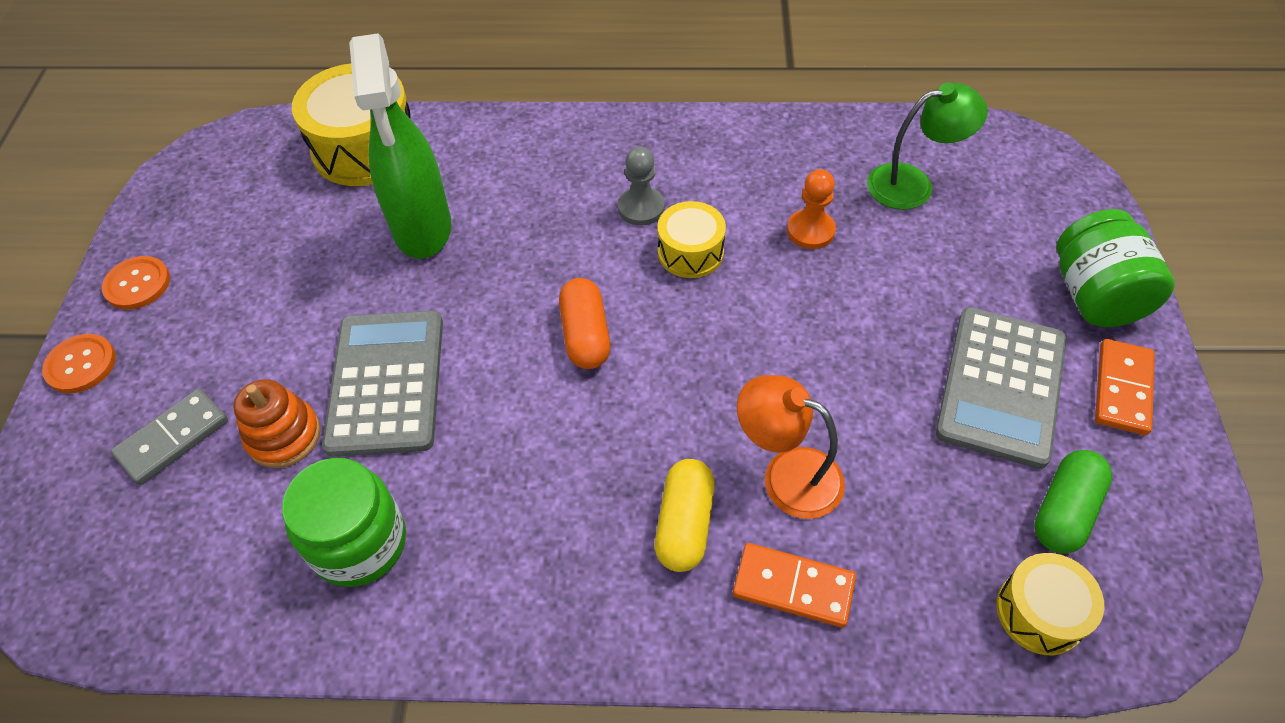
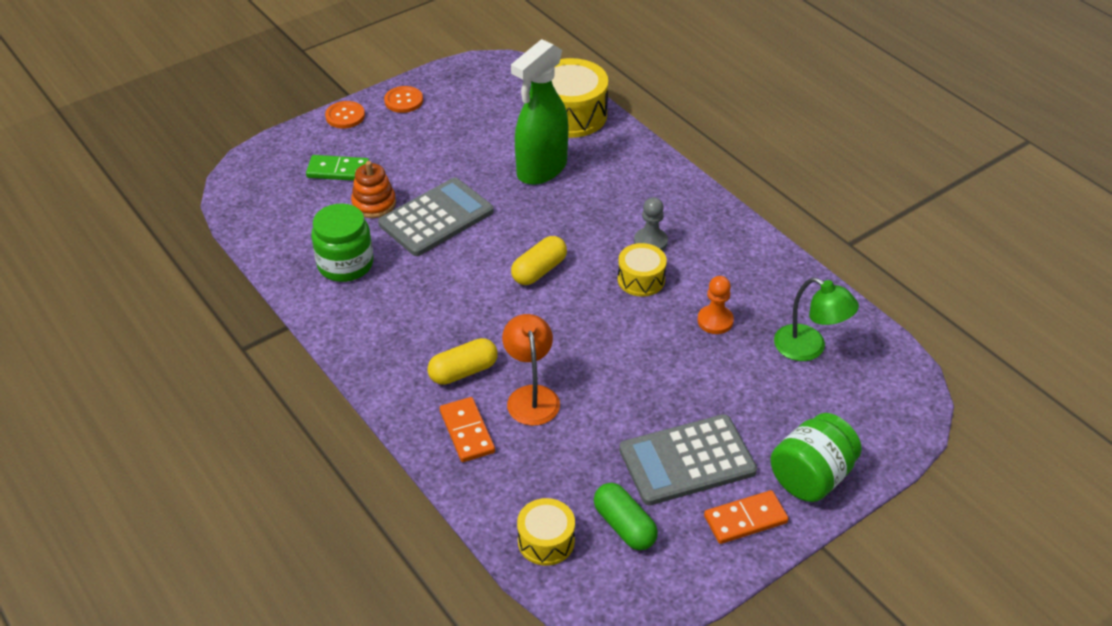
camera: 50 degrees right, 10 degrees down
(173, 438) = (338, 171): grey domino -> green domino
(585, 335) = (539, 270): orange capsule -> yellow capsule
(1064, 511) = (624, 526): green capsule -> green capsule turned 60 degrees clockwise

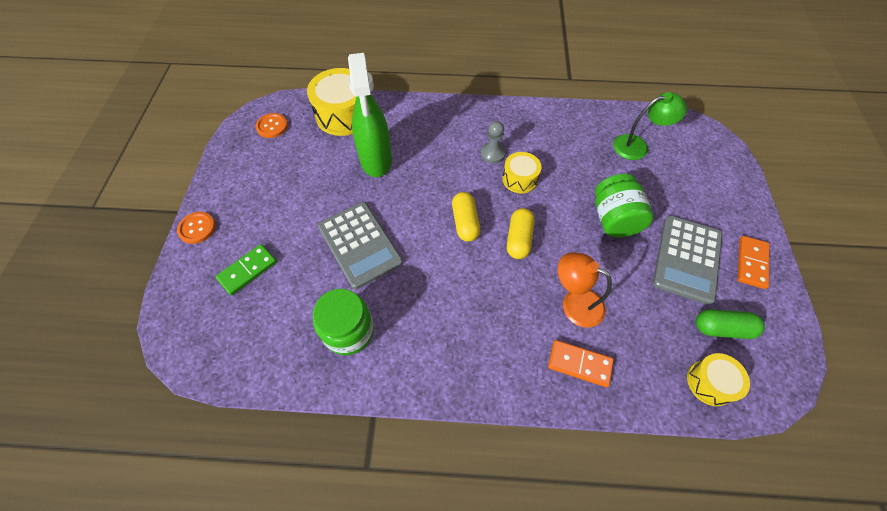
camera: 50 degrees left, 15 degrees up
(374, 204) = (306, 271): orange stacking toy -> none
(403, 101) = (225, 185): orange button -> orange button (272, 126)
(436, 218) = (360, 244): grey calculator -> grey calculator turned 150 degrees clockwise
(463, 371) = (521, 327): yellow capsule -> yellow capsule (519, 239)
(715, 321) = (583, 170): orange pawn -> none
(811, 477) = (736, 211): green jar -> green jar (614, 219)

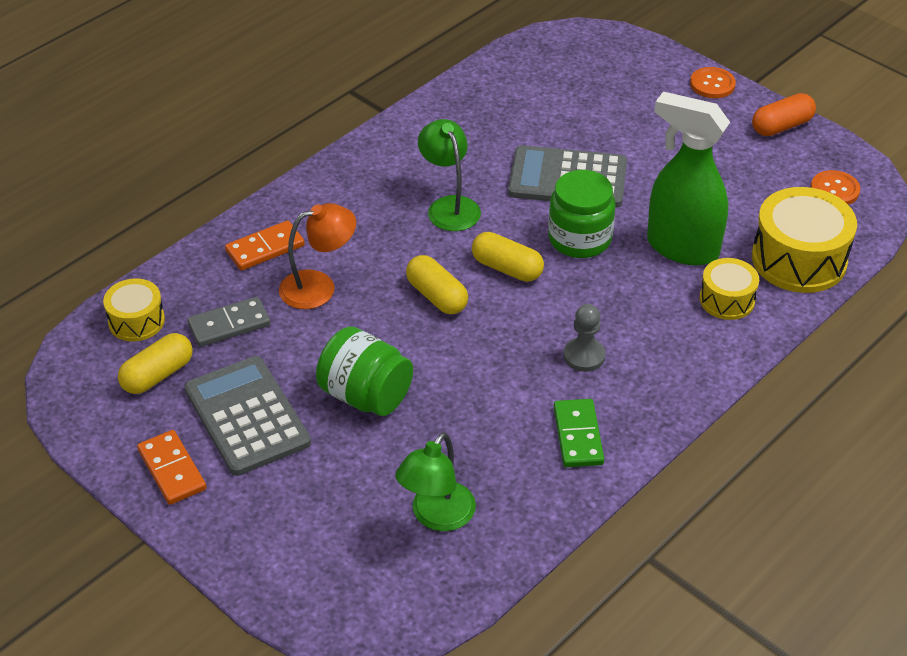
camera: 130 degrees right, 15 degrees down
(224, 173) = (781, 126): none -> orange capsule
(248, 270) = (618, 97): green domino -> green domino (578, 435)
(349, 331) = (476, 129): green jar -> green jar (579, 239)
(441, 288) = (449, 206): none -> green lamp
(519, 179) = (516, 353): yellow drum -> yellow drum (727, 300)
(651, 325) = (229, 325): none -> grey domino
(722, 328) = (157, 375): green capsule -> yellow capsule

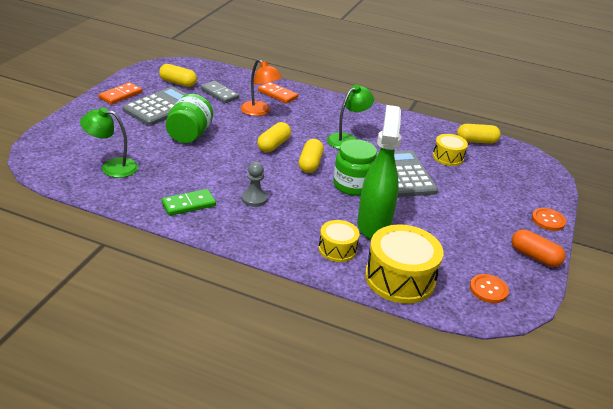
camera: 65 degrees right, 10 degrees down
(136, 321) = (209, 73): yellow drum -> yellow drum (448, 157)
(503, 73) = (476, 141): none -> yellow capsule

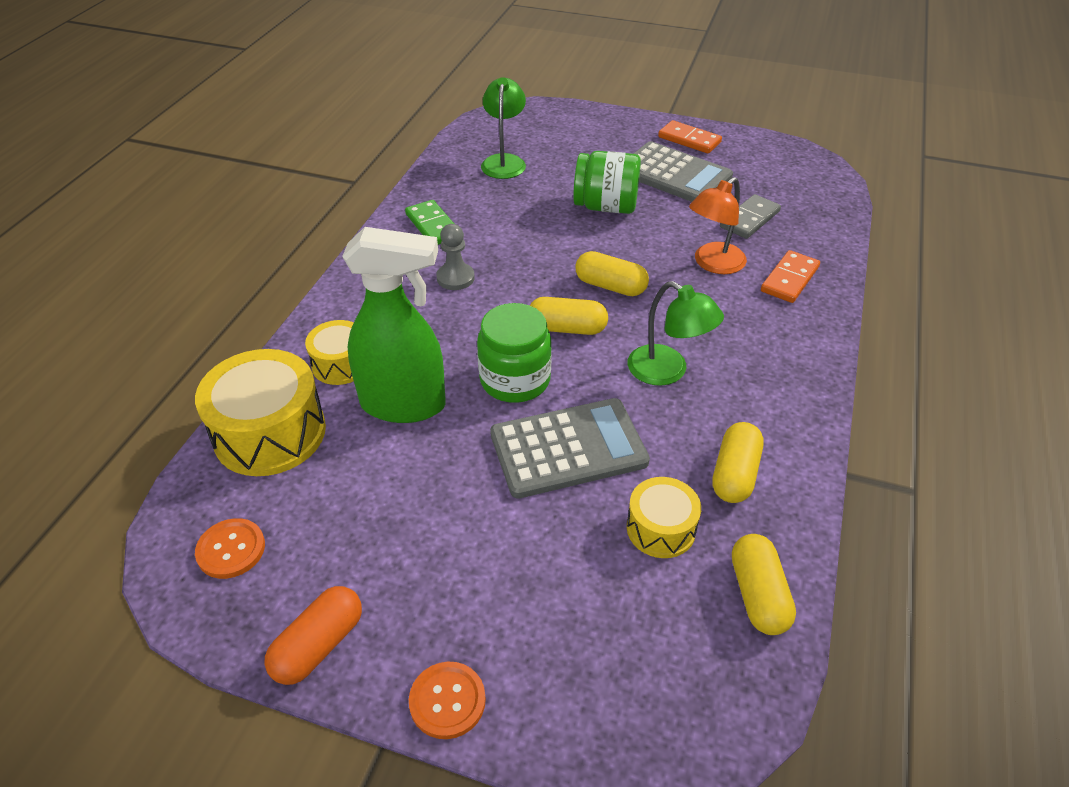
camera: 90 degrees right, 10 degrees up
(178, 83) = (759, 178): yellow capsule -> yellow capsule (735, 474)

